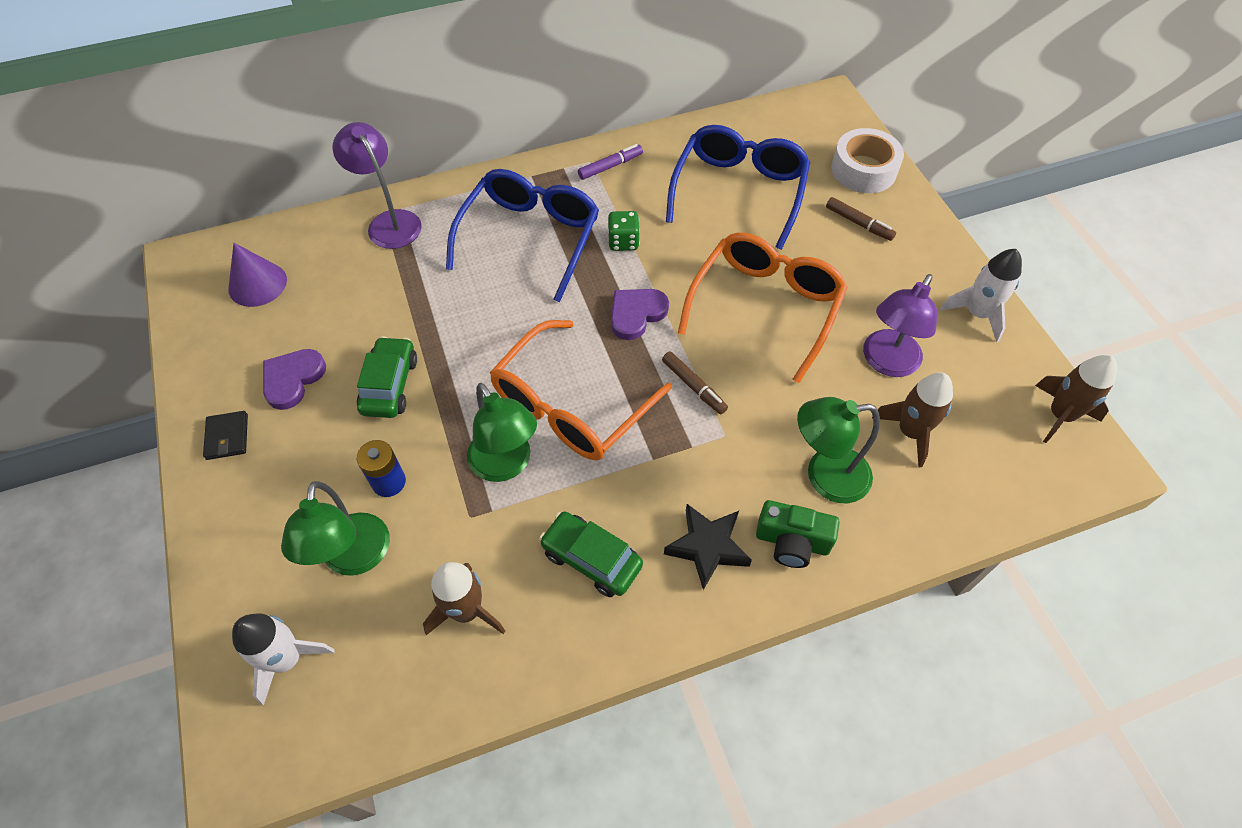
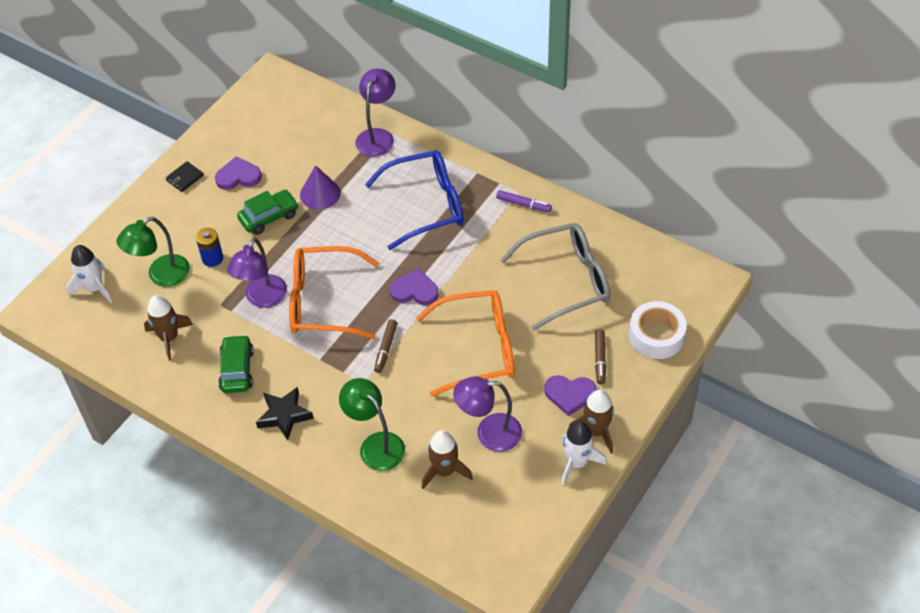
camera: 55 degrees right, 5 degrees down
(257, 284) = (283, 116): purple cone -> purple cone (320, 194)
(506, 465) = (262, 298): green lamp -> purple lamp
(623, 242) = (465, 250): green dice -> none
(739, 191) = (567, 281): blue glasses -> grey glasses
(792, 542) = (319, 452): green camera -> none
(885, 270) = (570, 395): none -> purple heart
(1060, 415) = (528, 545): brown rocket -> brown rocket (596, 431)

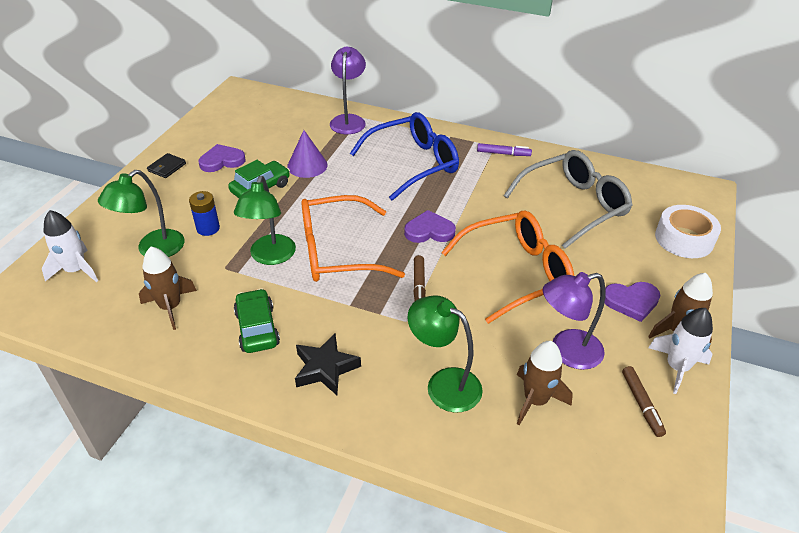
camera: 15 degrees left, 10 degrees down
(262, 298) = (270, 257): purple lamp -> green lamp
(600, 359) = (642, 265): brown marker -> brown marker (641, 404)

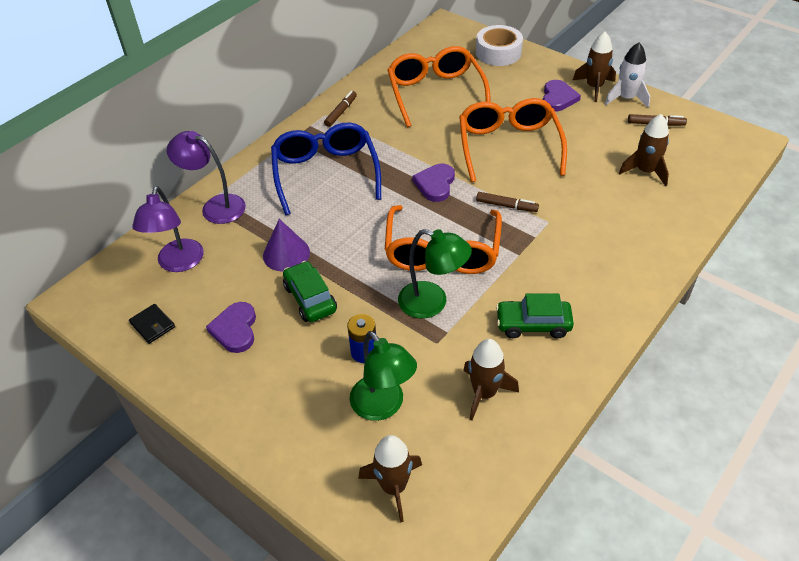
camera: 70 degrees left, 5 degrees up
(76, 270) = (393, 487): white rocket -> brown rocket
(167, 167) = (219, 387): black wallet -> black wallet (152, 325)
(325, 368) = (593, 283): black star -> none
(444, 384) = (622, 215): green lamp -> none
(503, 154) = (341, 112): purple marker -> brown marker
(566, 352) = (601, 143): purple lamp -> purple lamp (178, 263)
(574, 205) = (435, 93): grey glasses -> orange glasses

